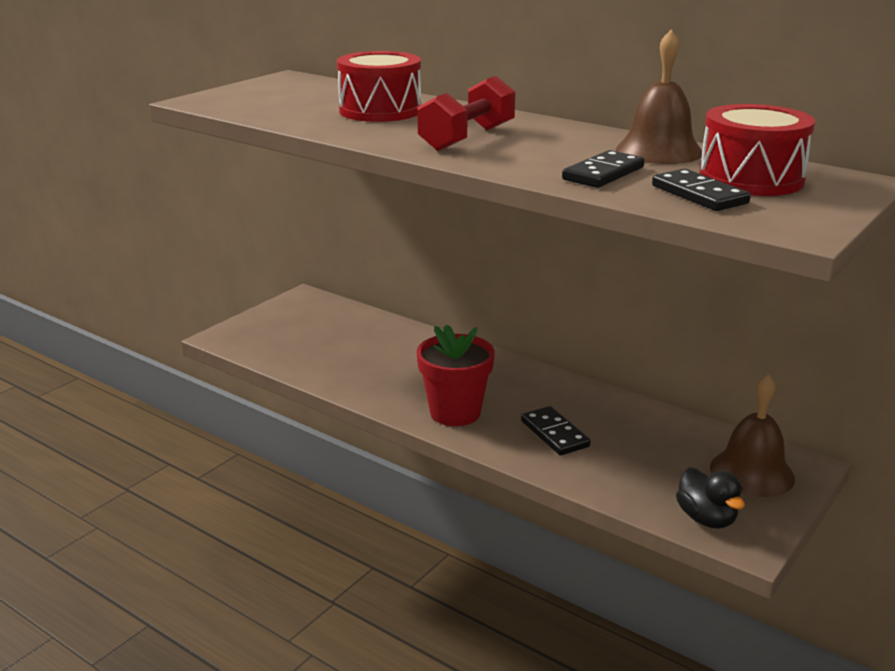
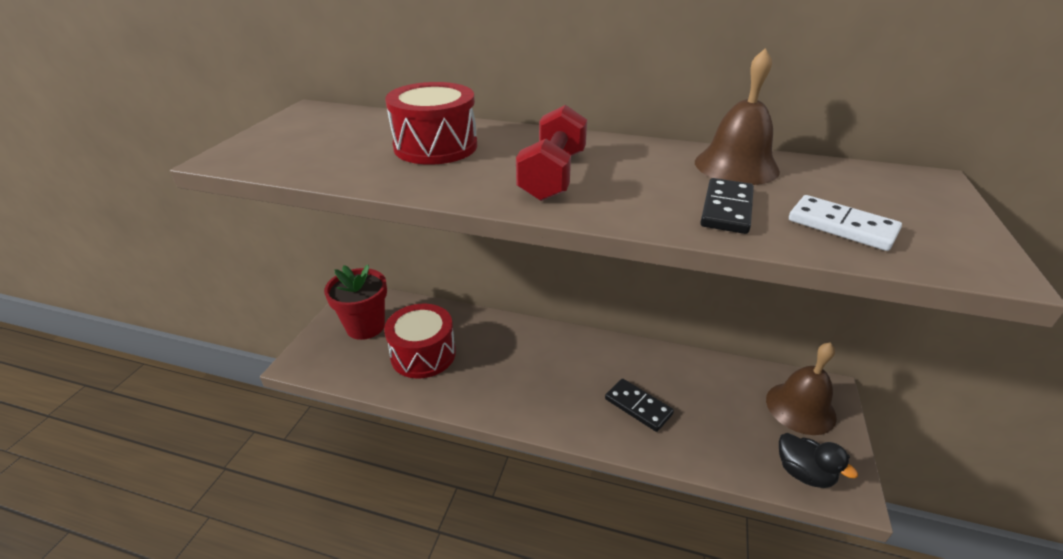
camera: 20 degrees left, 10 degrees up
(455, 412) = (547, 404): red flower pot -> red flower pot (365, 326)
(699, 195) = (841, 226): black domino -> white domino
(751, 179) = (853, 193): red drum -> red drum (423, 354)

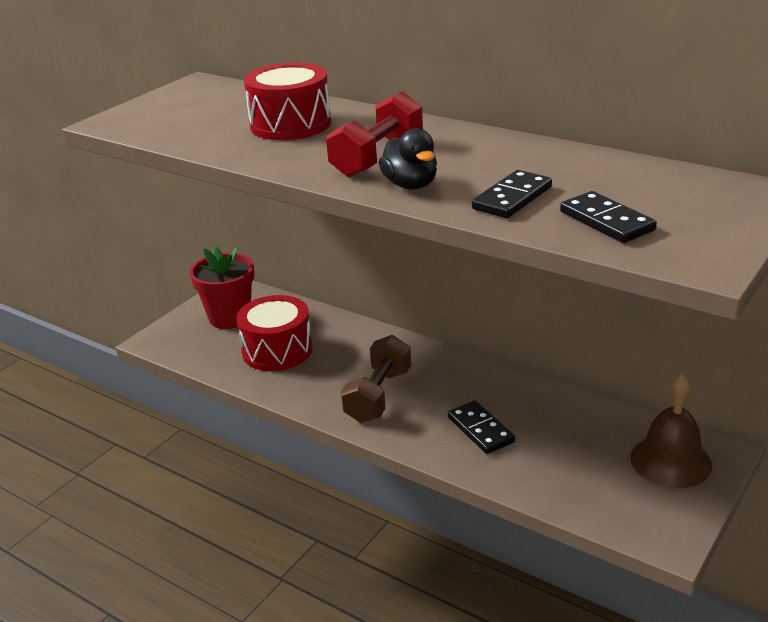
camera: 20 degrees right, 5 degrees down
(534, 387) = (378, 396): none -> brown dumbbell
(736, 166) = (566, 162): brown bell -> none
(803, 473) = (628, 516): black duck -> black duck (410, 185)
(841, 226) = (606, 221): white domino -> black domino

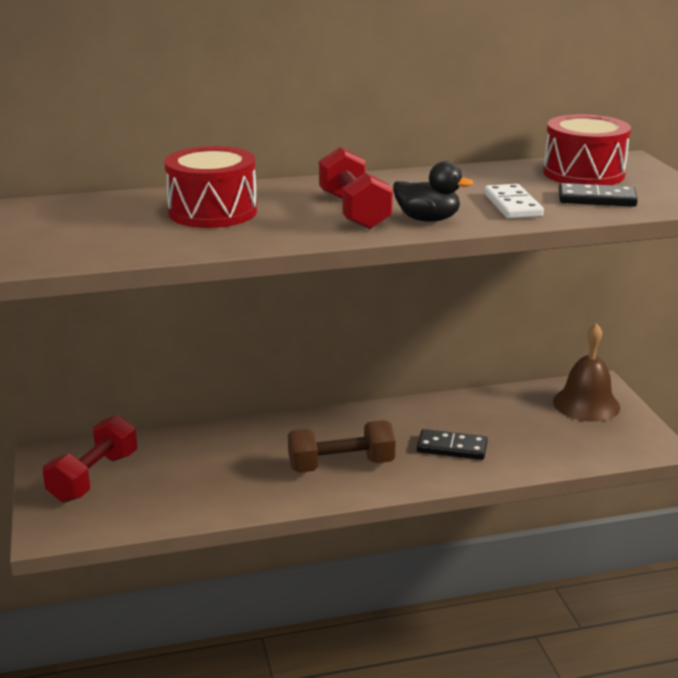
camera: 50 degrees left, 5 degrees down
(229, 317) = (94, 477): red flower pot -> red dumbbell
(277, 350) = (193, 478): red drum -> red drum (583, 173)
(378, 396) = (341, 465): brown dumbbell -> brown dumbbell turned 75 degrees counterclockwise
(512, 198) = (512, 205): black domino -> white domino

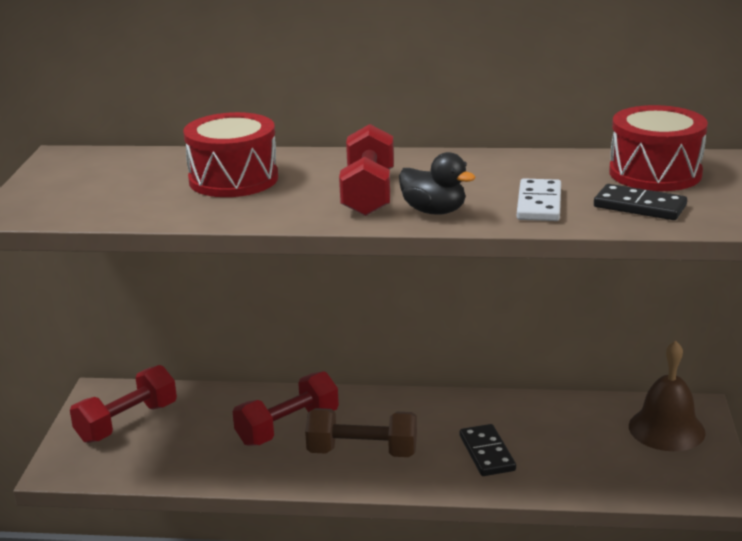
camera: 20 degrees right, 0 degrees up
(257, 456) = (287, 427): none -> red dumbbell
(452, 447) = (487, 453): black domino -> black domino turned 45 degrees clockwise

